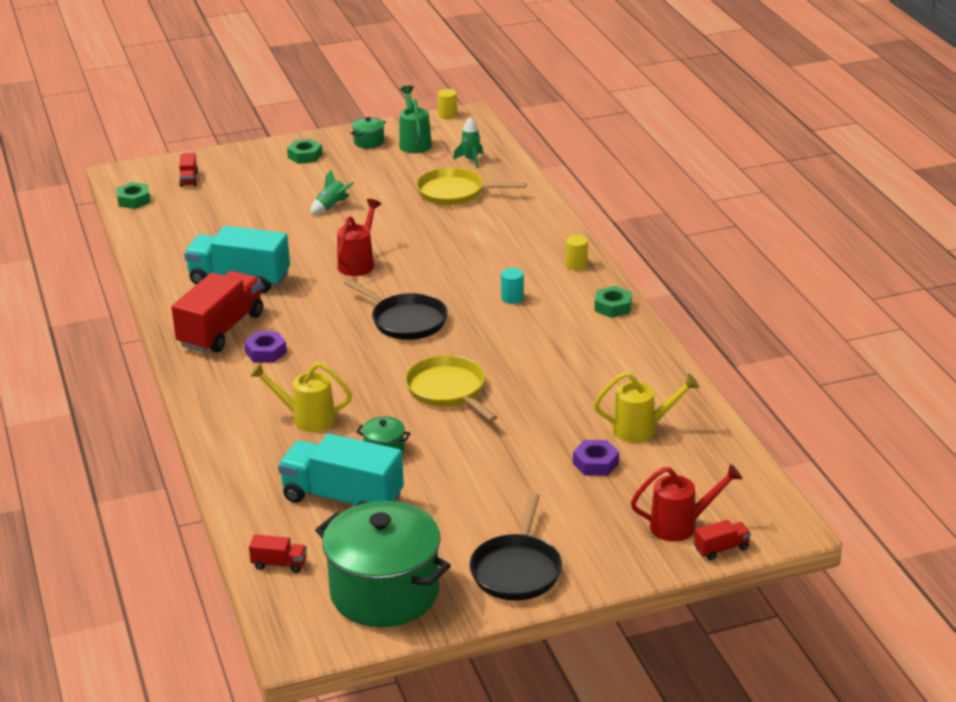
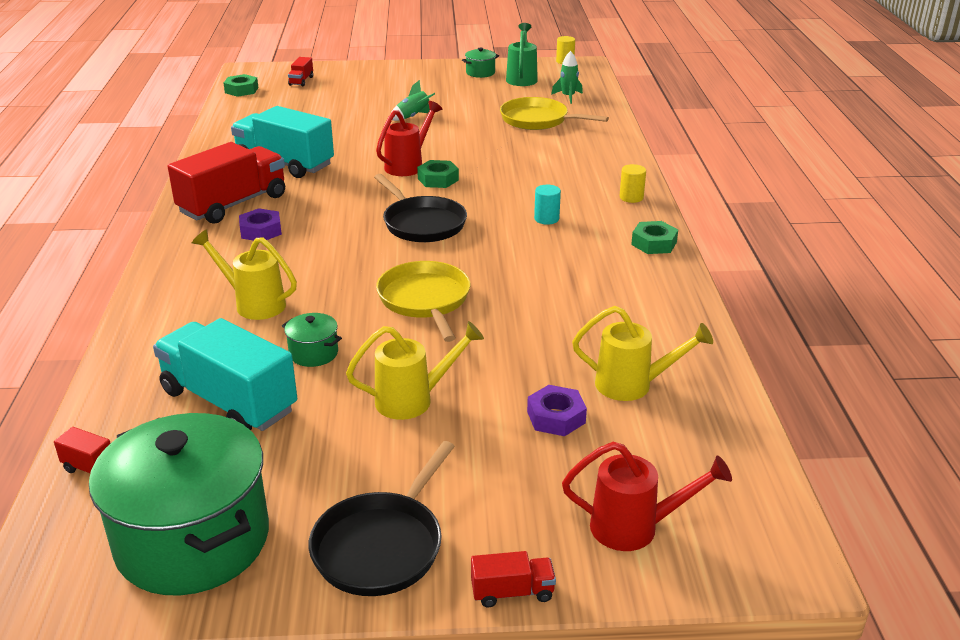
camera: 15 degrees right, 0 degrees up
(305, 156) = (416, 76): green nut -> green nut (438, 179)
(483, 471) = (413, 400): none -> yellow watering can
(721, 549) = (681, 578): red truck -> red truck (512, 592)

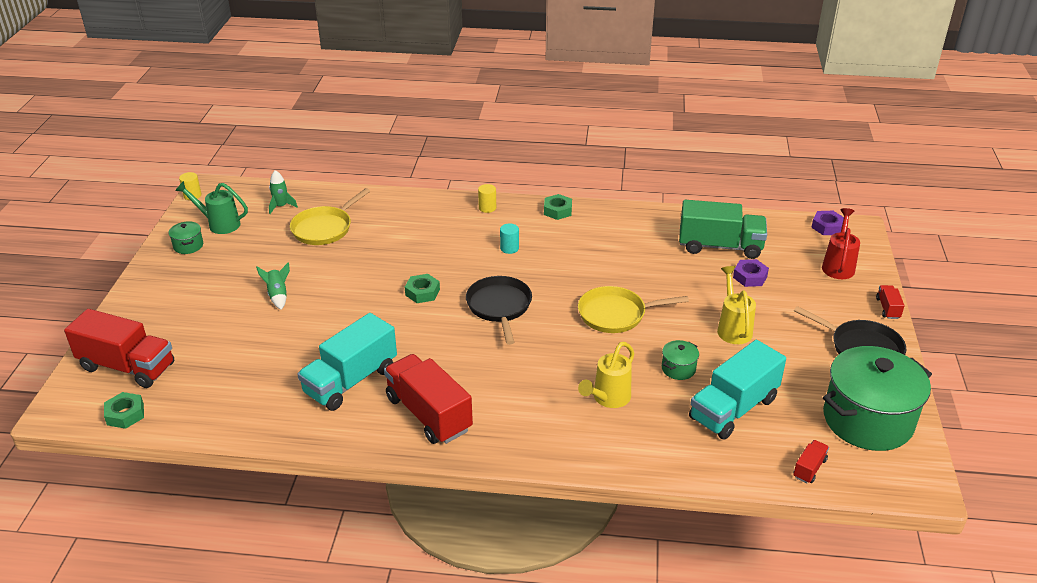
camera: 80 degrees left, 5 degrees up
(261, 231) = (487, 396): purple nut -> purple nut (827, 227)
(301, 81) = (127, 367): red truck -> red truck, size x2.29
(408, 165) = (387, 306): red watering can -> none
(422, 223) = (499, 307): black pan -> black pan turned 75 degrees counterclockwise
(632, 385) = (720, 246): yellow watering can -> green truck

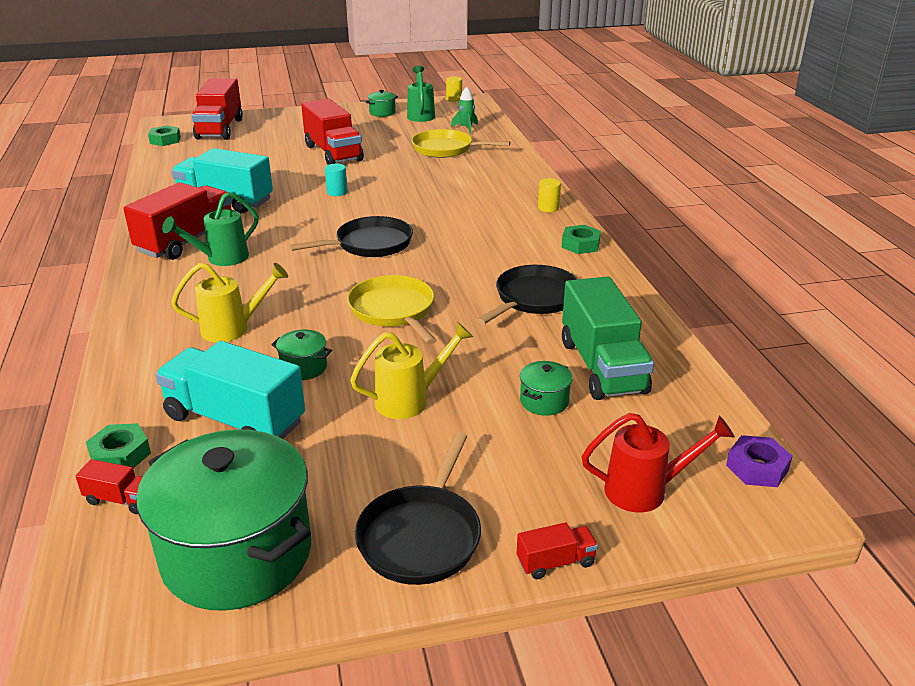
camera: 70 degrees right, 5 degrees down
(278, 295) = (333, 153): green rocket -> red truck
(422, 292) = (372, 205): green nut -> green nut (120, 454)
(479, 394) = (221, 258): none -> green watering can
(509, 248) = (480, 231): turquoise cylinder -> turquoise cylinder (337, 192)
(608, 398) = (233, 328): yellow watering can -> yellow watering can turned 150 degrees clockwise
(626, 250) = (534, 298): none -> black pan
(750, 277) = (544, 401): purple nut -> green pot

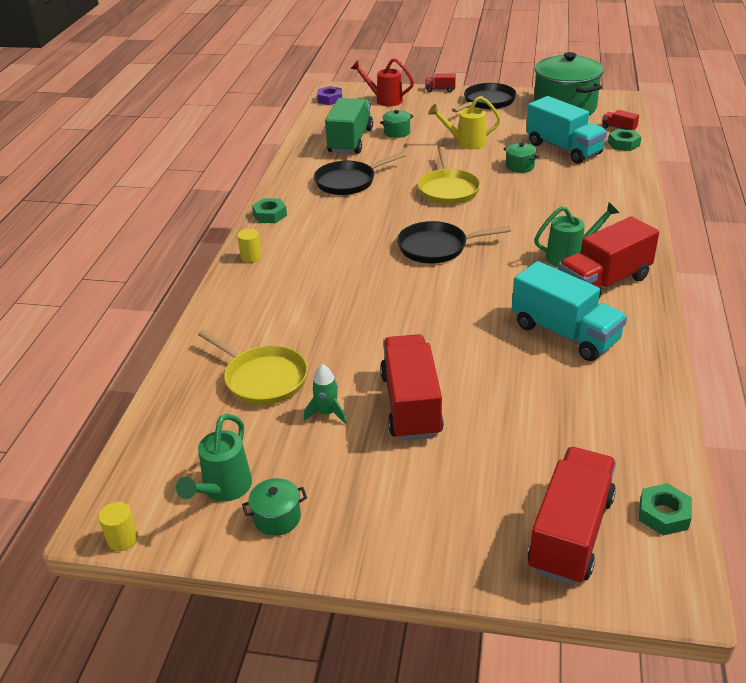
camera: 155 degrees left, 5 degrees up
(233, 328) = (562, 196): yellow watering can -> none
(337, 192) = (437, 323): turquoise cylinder -> none
(466, 128) = (193, 426): green rocket -> green rocket (327, 413)

